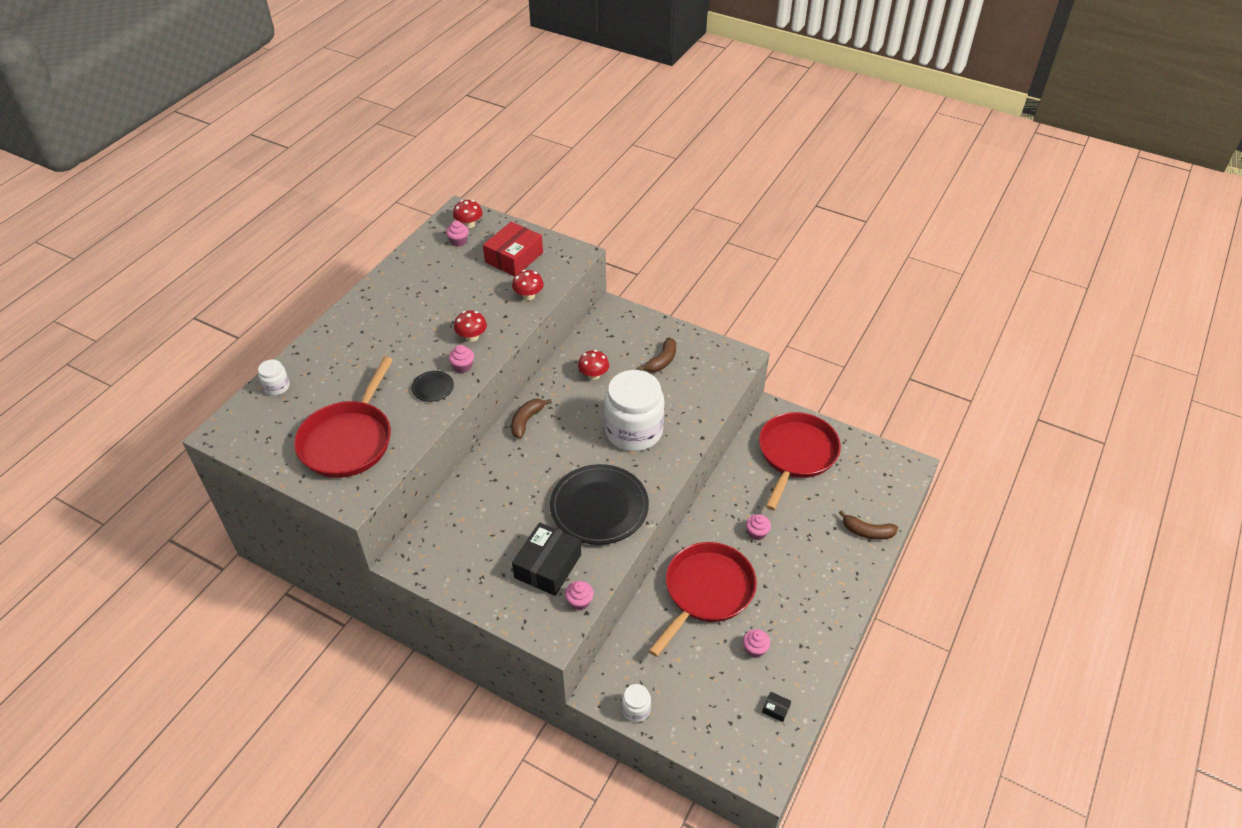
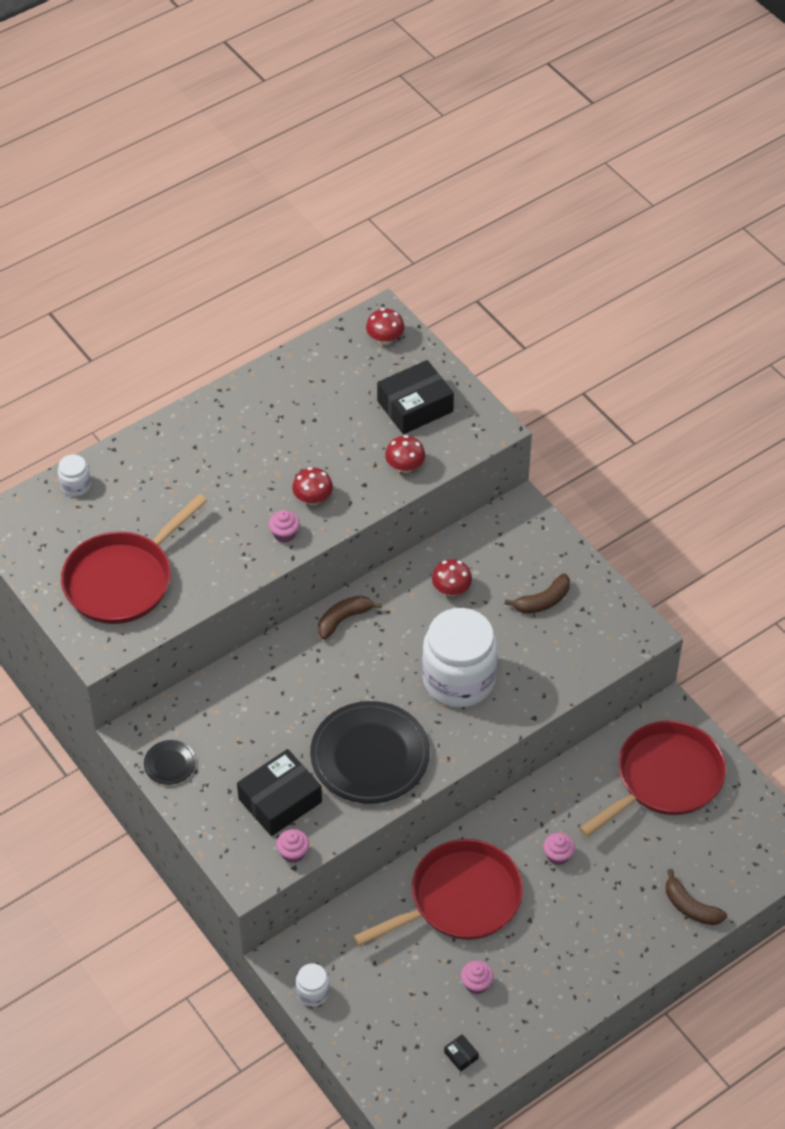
camera: 25 degrees right, 5 degrees up
(433, 388) = (239, 549): black plate -> black plate (170, 764)
(458, 241) = (361, 360): pink cupcake -> none
(514, 257) = (415, 406): red box -> black box

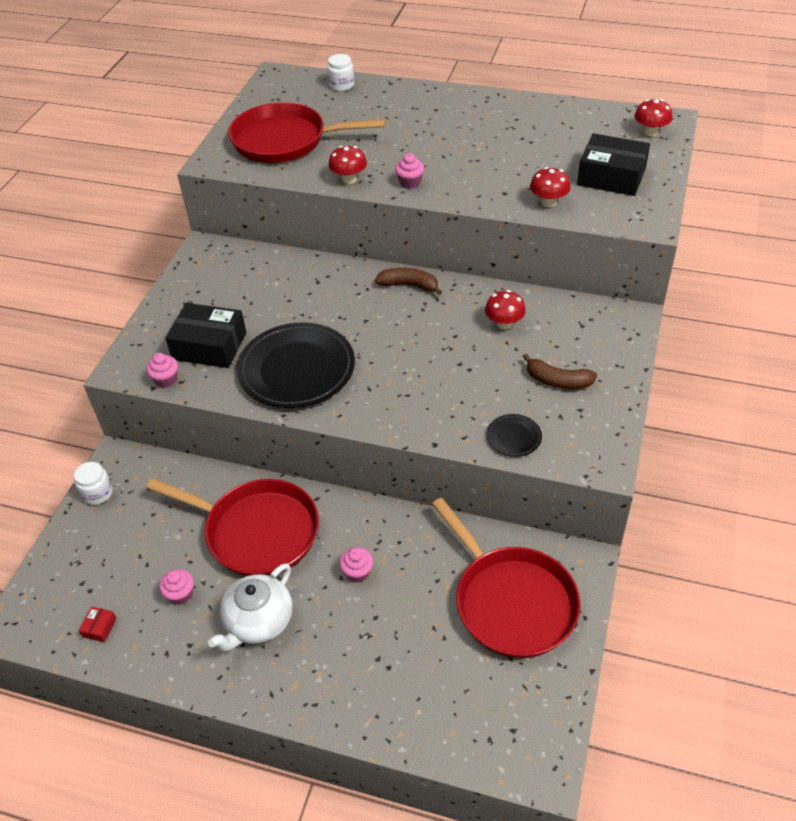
camera: 55 degrees right, 5 degrees down
(170, 764) = (193, 276): black plate -> black plate (514, 437)
(313, 499) = (459, 178): red mushroom -> red mushroom (349, 179)
(459, 679) = (423, 377): white jar -> none
(461, 1055) = (99, 627): black box -> red box
(547, 945) = (258, 621): none -> white teapot
(665, 778) = (511, 602): red pan -> red pan turned 45 degrees clockwise
(690, 907) = (391, 713): brown banana -> none

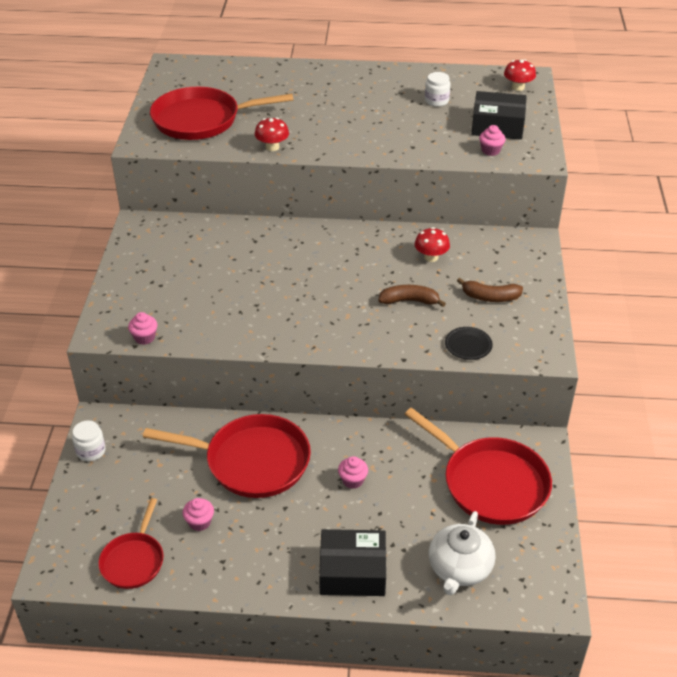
camera: 15 degrees left, 5 degrees down
(99, 627) = (133, 561): red box -> red pan
(209, 346) = (175, 305): black box -> black box (352, 571)
(258, 621) = (278, 533): white teapot -> white teapot (459, 568)
(297, 369) = (262, 315): black plate -> none
(341, 85) = (235, 69): white jar -> white jar (436, 101)
(409, 285) = (338, 235): brown banana -> brown banana (409, 301)
(410, 182) = (328, 145): pink cupcake -> pink cupcake (490, 151)
(548, 202) = (452, 150): red mushroom -> none

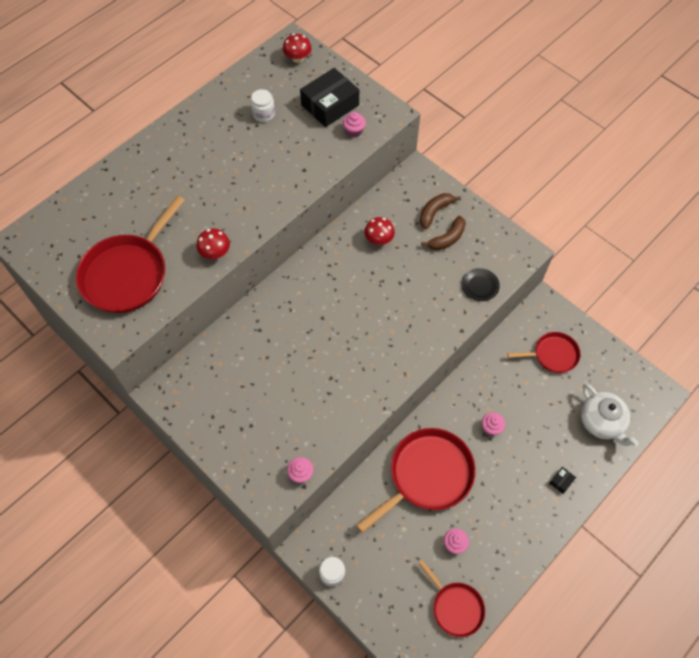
camera: 50 degrees left, 20 degrees up
(352, 571) = (561, 481): black box -> black box, size x0.40
(409, 301) = (410, 285): brown banana -> brown banana (434, 212)
(491, 483) = (553, 355): red pan -> red pan, size x0.57

